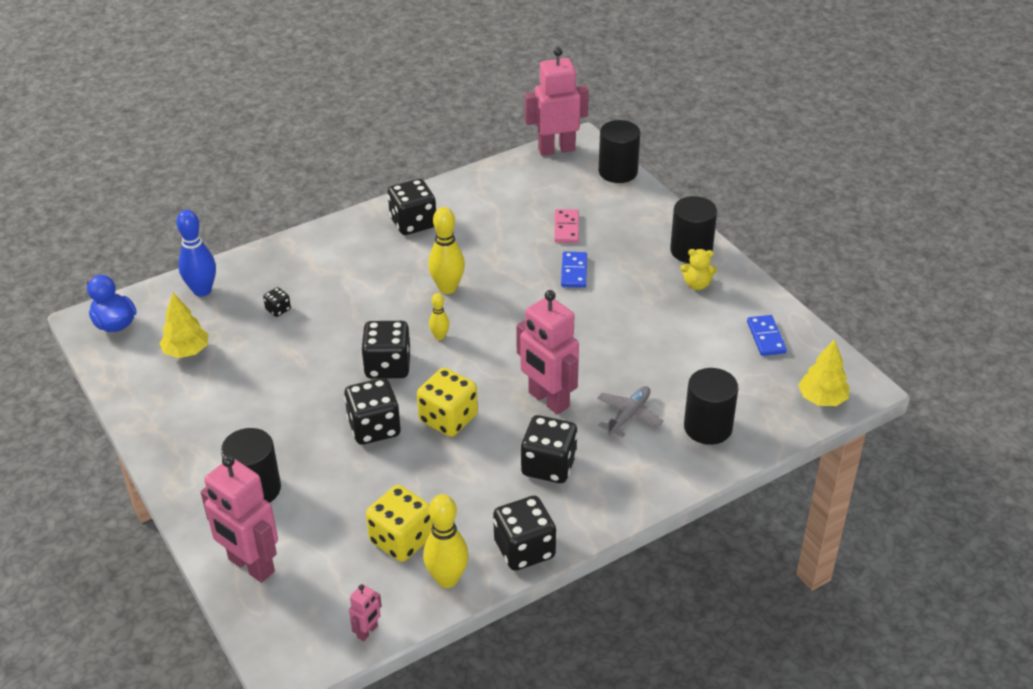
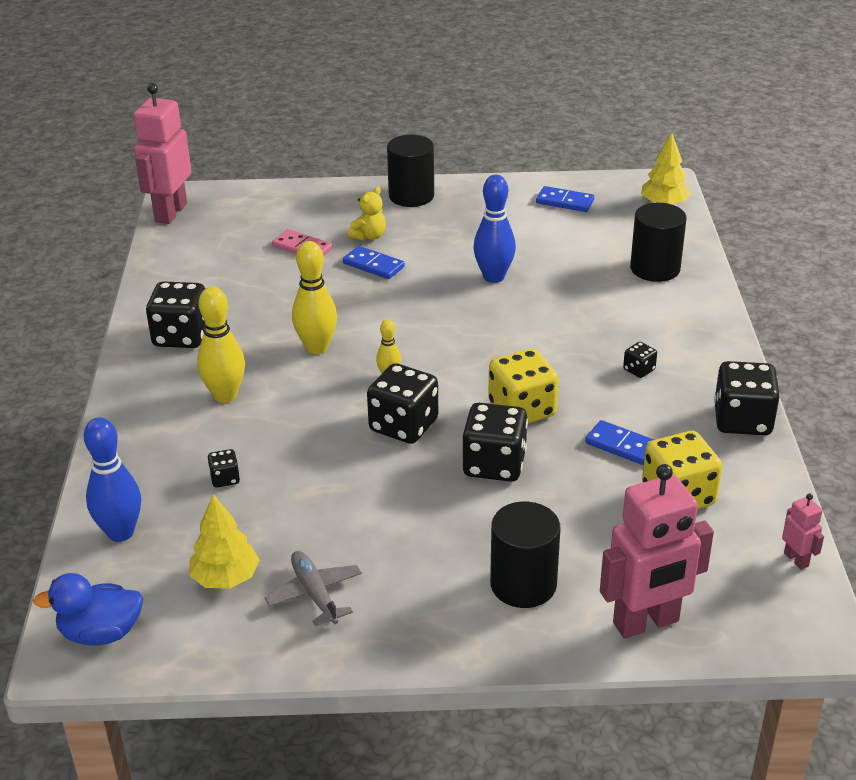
camera: 60 degrees left, 5 degrees down
(442, 489) = (622, 446): none -> blue domino
(447, 579) = (753, 482): yellow bowling pin -> yellow bowling pin (225, 395)
(548, 400) = (547, 340): pink robot -> none
(548, 466) = (639, 370): black dice -> black dice, size x0.47
(612, 339) = (494, 277): none -> blue bowling pin
(618, 172) = (250, 192): black cylinder -> none
(629, 415) = (606, 303): grey plane -> grey plane (315, 594)
(697, 284) = (461, 209): yellow teddy bear -> yellow teddy bear (369, 236)

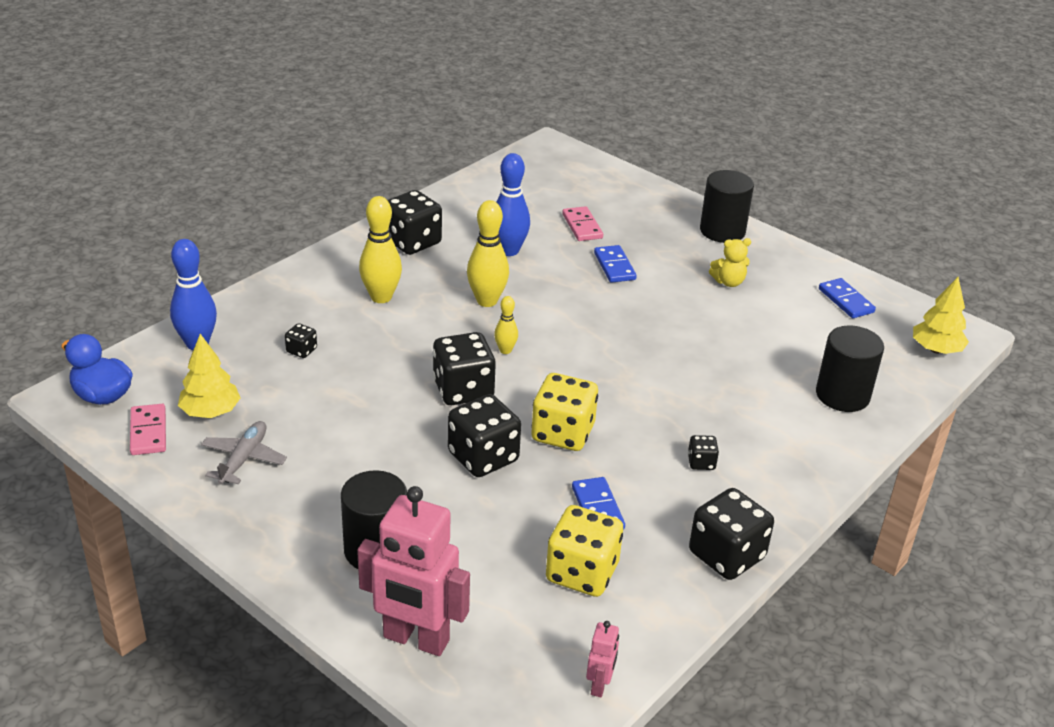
camera: 40 degrees right, 0 degrees up
(170, 213) = (528, 154): pink robot -> none
(196, 632) = (148, 432): none -> pink domino
(369, 236) = (643, 244): yellow teddy bear -> yellow teddy bear (728, 282)
(494, 277) = (693, 325): blue bowling pin -> blue bowling pin (509, 250)

